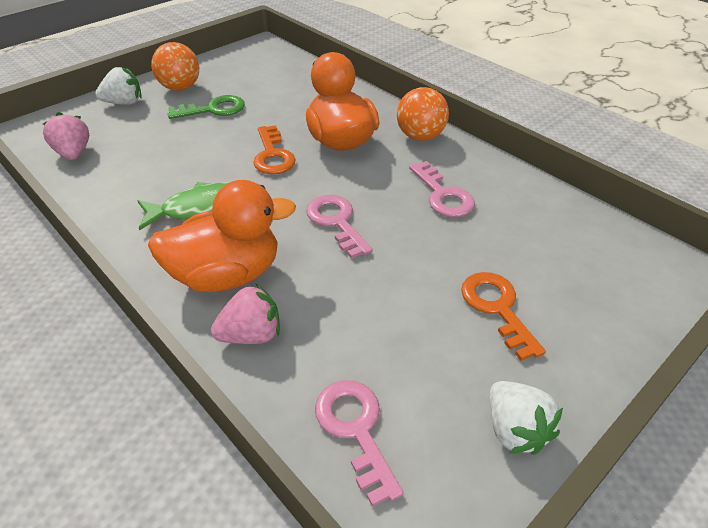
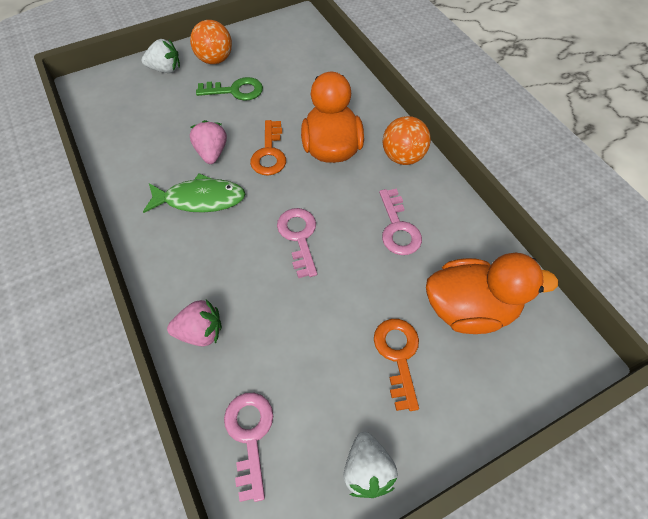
camera: 15 degrees right, 15 degrees up
(74, 153) = (114, 119): pink strawberry -> pink strawberry (212, 153)
(227, 274) = (198, 270): orange duck -> orange duck (469, 308)

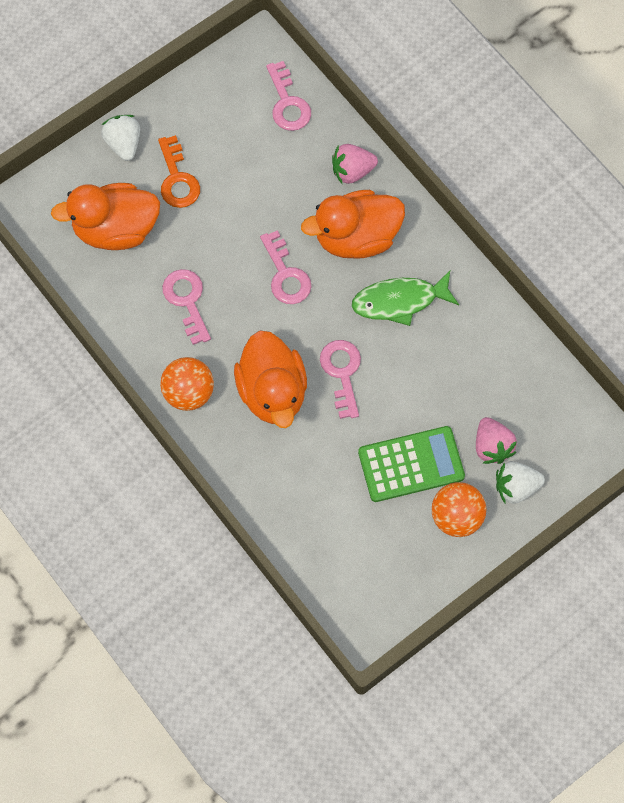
camera: 170 degrees right, 10 degrees up
(212, 153) = (408, 363): pink strawberry -> pink strawberry (492, 447)
(220, 261) = (356, 238): none -> orange duck
(235, 91) = (411, 464): green key -> green calculator
(269, 153) = (342, 373): orange key -> pink key
(367, 469) = (194, 96): white strawberry -> white strawberry (123, 144)

